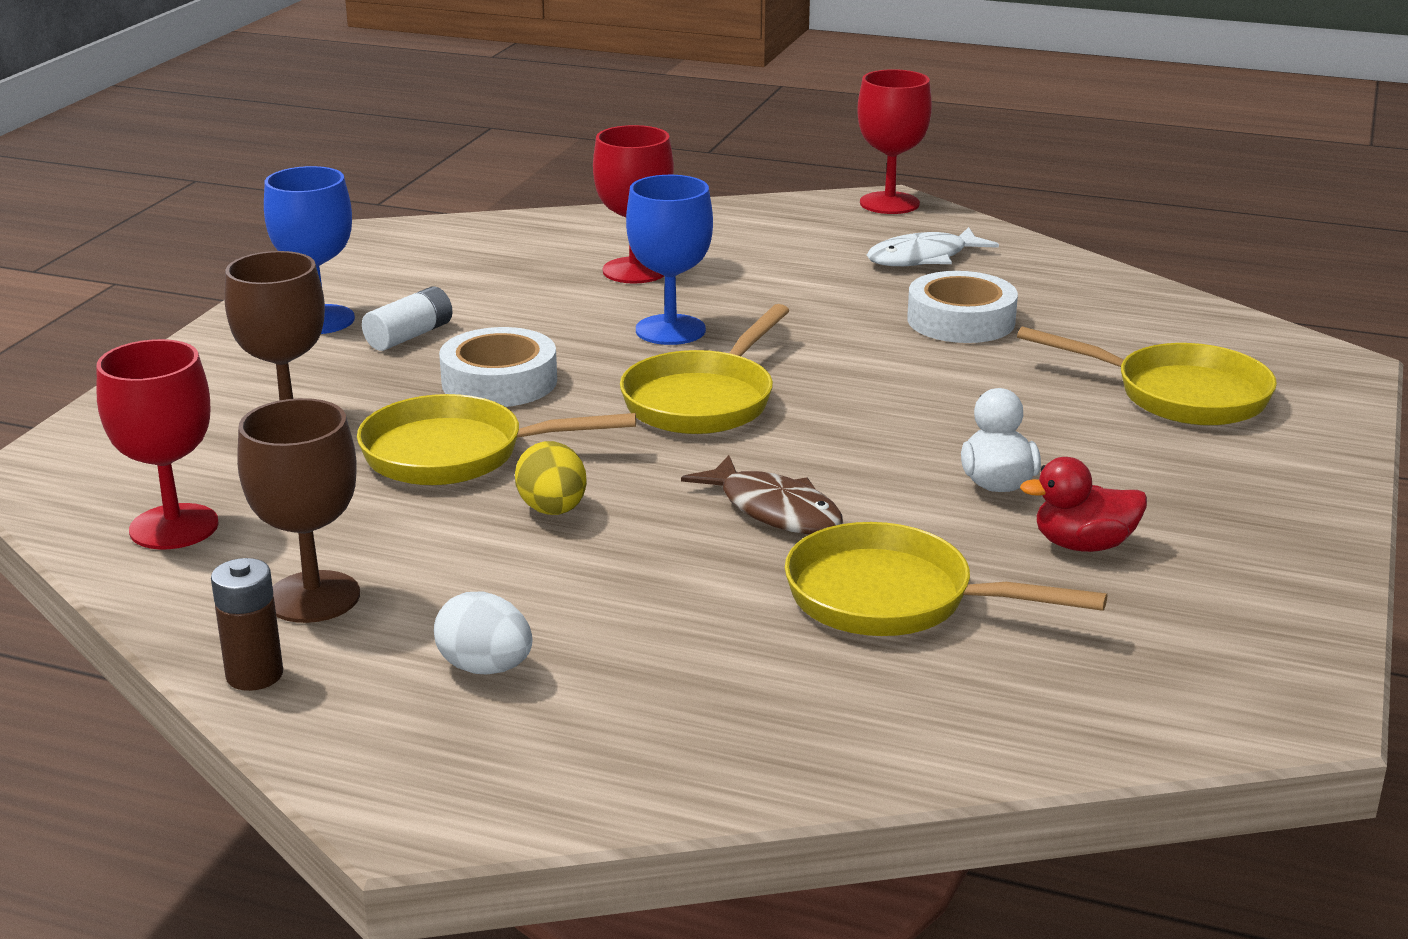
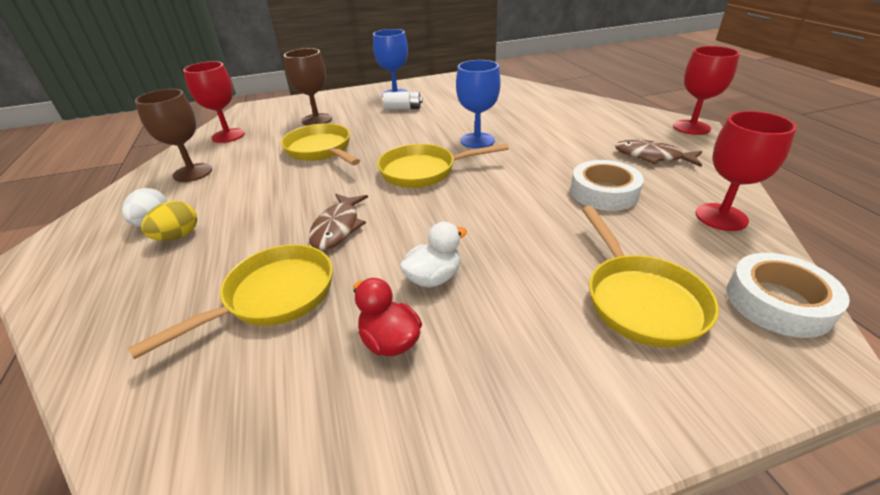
camera: 55 degrees right, 10 degrees up
(254, 675) = (131, 186): brown battery -> none
(499, 381) = (387, 133): white tape -> white tape (778, 302)
(552, 510) = (292, 183): yellow egg -> yellow egg (178, 236)
(635, 271) = (518, 115): red goblet -> red goblet (721, 217)
(893, 599) = (273, 297): yellow pan -> yellow pan turned 60 degrees clockwise
(923, 258) = (652, 157): white fish -> brown fish

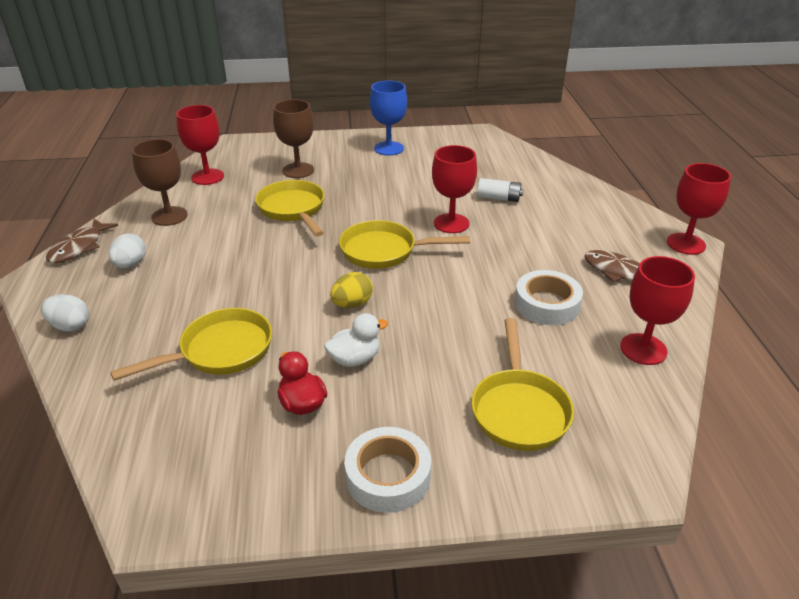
camera: 10 degrees right, 0 degrees up
(78, 300) = (70, 326): none -> white egg
(178, 236) = (150, 282): yellow egg -> yellow egg (352, 304)
(337, 227) = (287, 297): brown fish -> brown fish (79, 247)
(403, 108) = (390, 169): white battery -> white battery (498, 198)
(477, 140) = (451, 223): blue goblet -> red goblet
(778, 302) = (636, 433): white tape -> white tape (388, 476)

